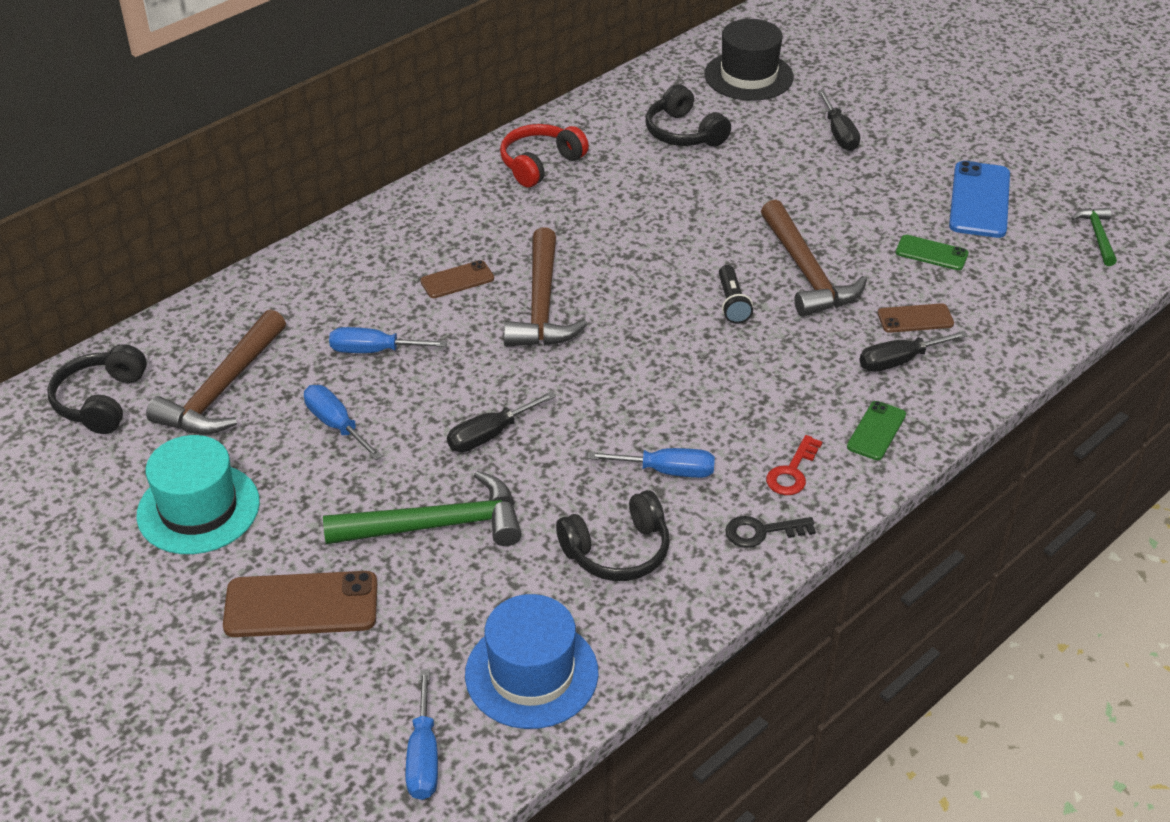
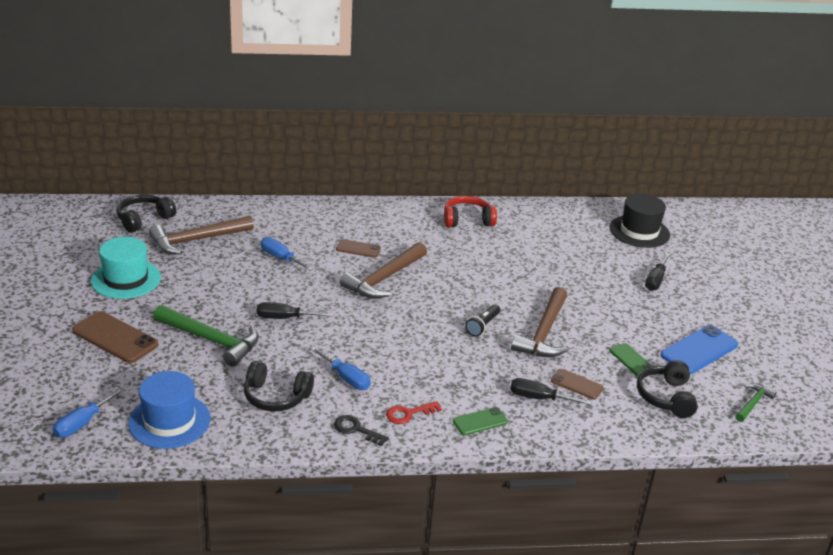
camera: 35 degrees right, 10 degrees down
(336, 425) = (224, 278): blue screwdriver -> none
(684, 133) = (564, 240): black headphones -> black headphones (666, 397)

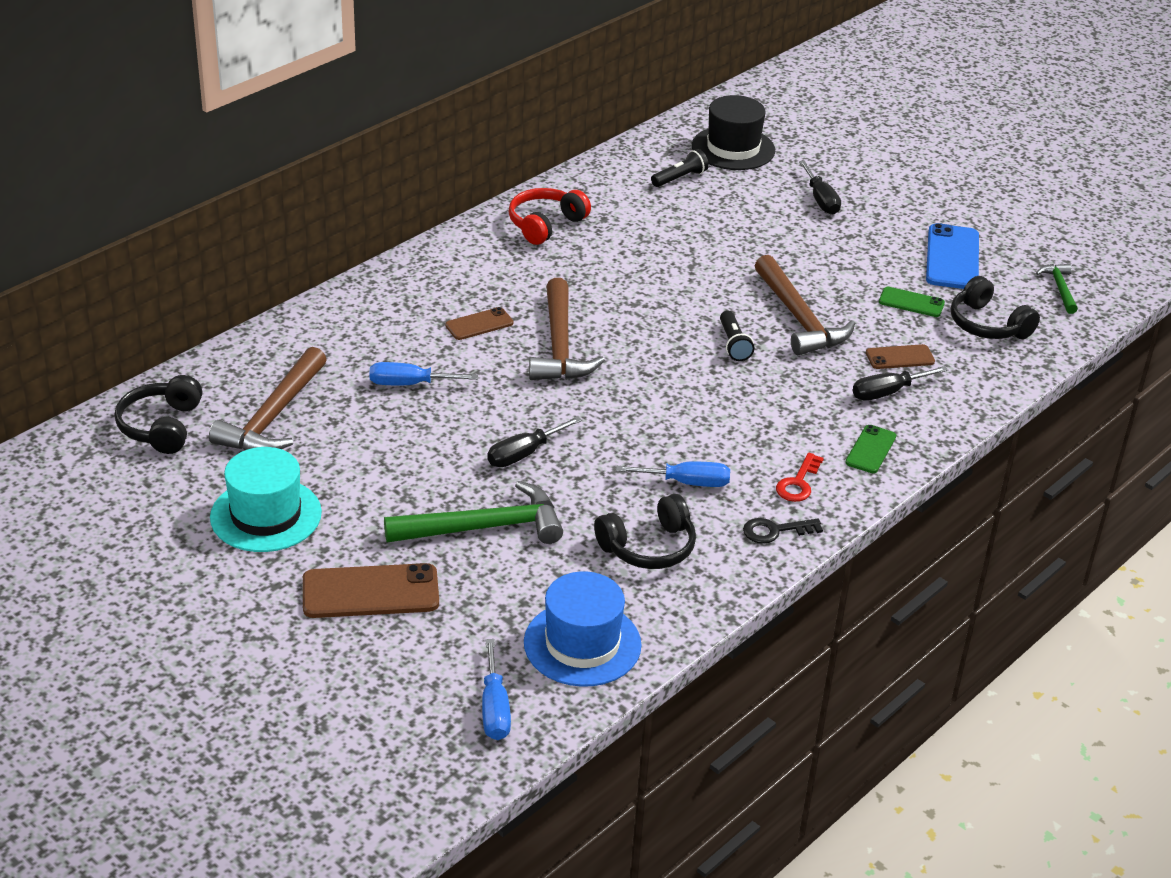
camera: 40 degrees left, 5 degrees up
(582, 232) = (680, 178): none -> black flashlight

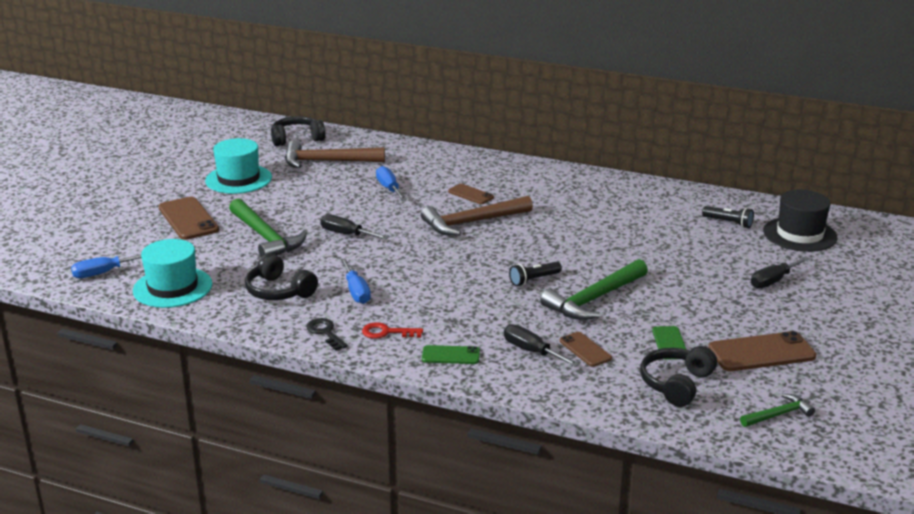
camera: 70 degrees right, 10 degrees down
(545, 224) = (608, 191): red headphones -> none
(582, 644) = (172, 287): blue hat -> turquoise hat
(799, 318) = (595, 299): brown hammer -> green hammer
(952, 258) = (761, 353): blue phone -> brown phone

